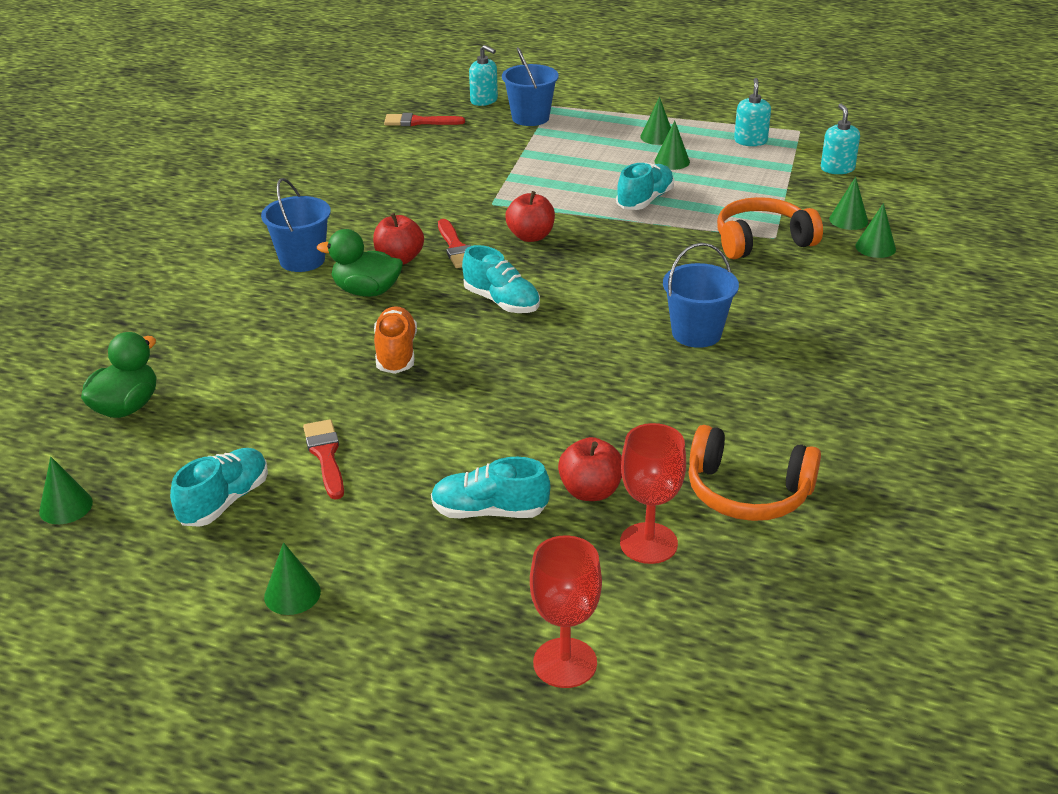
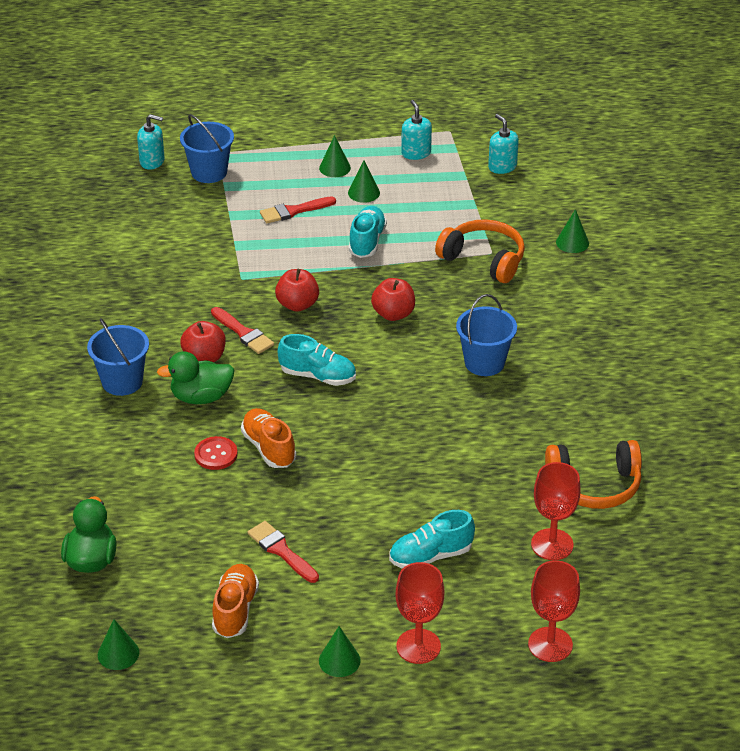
camera: 25 degrees left, 5 degrees up
(224, 501) = (235, 610): turquoise shoe -> orange shoe
(337, 345) = (216, 454): none -> red button
(397, 609) = (418, 646): none -> red goblet
(419, 122) = (110, 202): red brush -> red brush (294, 211)
(590, 491) = (489, 518): red apple -> red apple (393, 314)
(762, 241) = (484, 259): orange headphones -> orange headphones turned 75 degrees clockwise
(848, 220) = (538, 220): green cone -> none

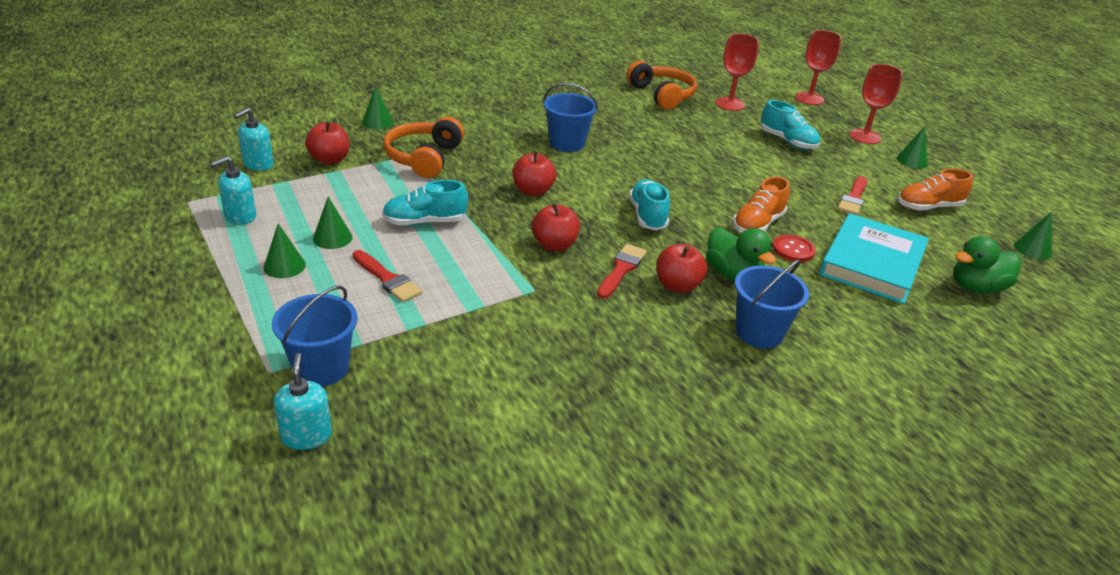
camera: 115 degrees left, 5 degrees down
(166, 501) = (872, 263): none -> turquoise book
(499, 205) = (329, 160): none -> red apple

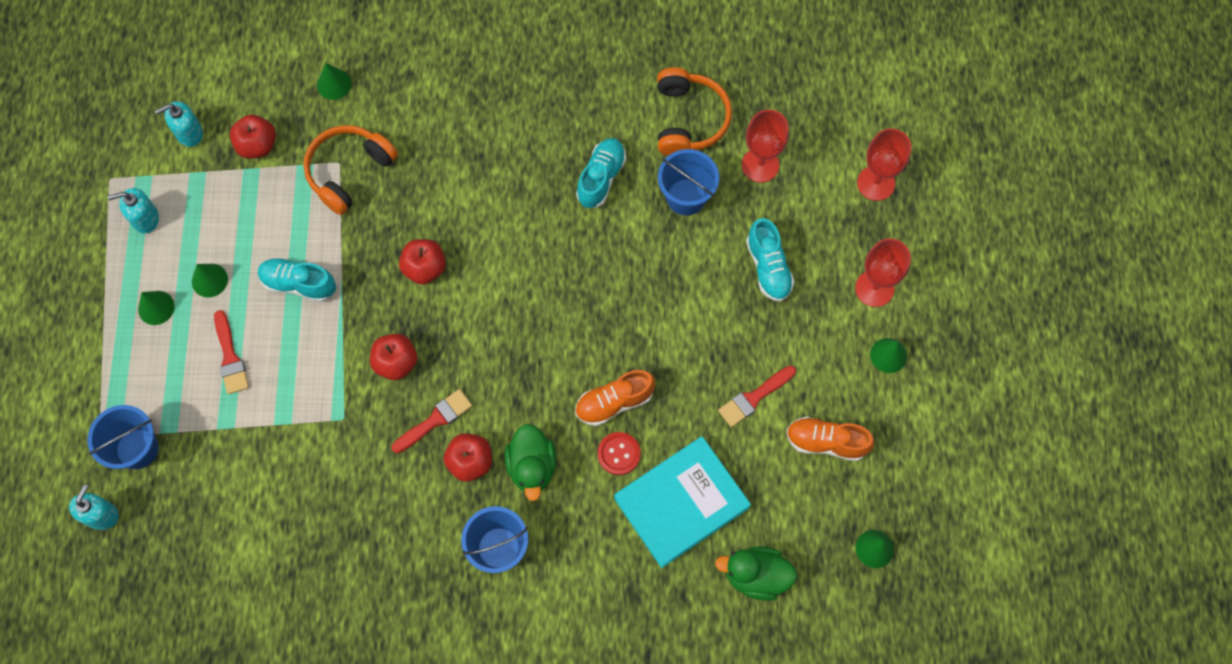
camera: 30 degrees right, 35 degrees up
(567, 143) = (511, 190): blue bucket -> blue bucket (686, 197)
(647, 216) = (512, 349): turquoise shoe -> turquoise shoe (601, 178)

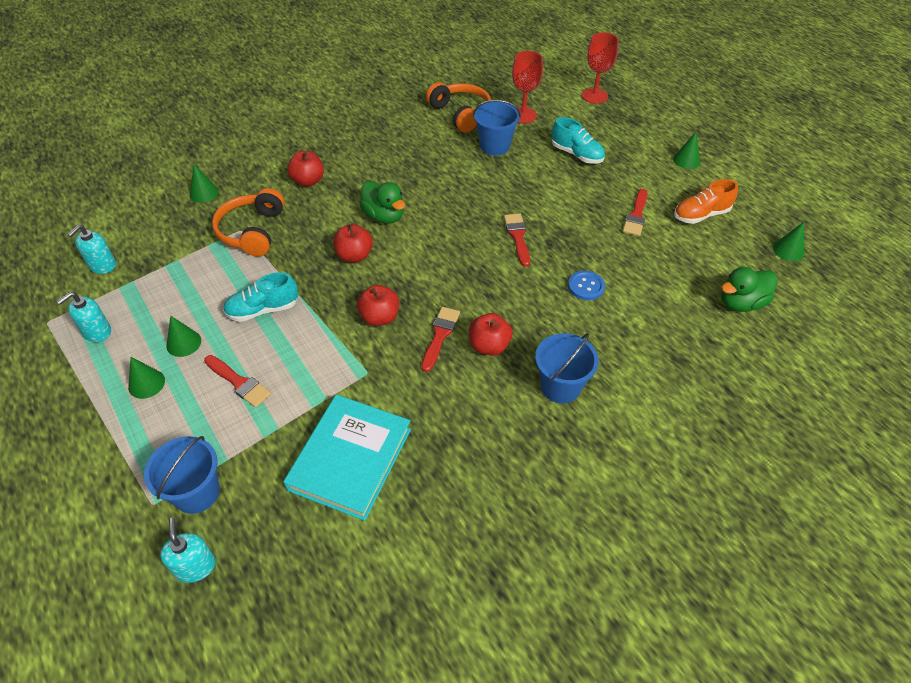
camera: 35 degrees left, 20 degrees down
(257, 145) = (167, 248): red apple -> red apple (308, 181)
(532, 466) = (535, 325): green duck -> green duck (384, 216)
(601, 178) = (433, 160): turquoise shoe -> none
(603, 346) = (517, 237): none -> red brush
(614, 402) = (554, 261): orange shoe -> none
(619, 454) = (586, 286): red button -> blue button
(681, 503) = (653, 290): turquoise book -> turquoise book (350, 459)
(874, 288) = (645, 136): red goblet -> none

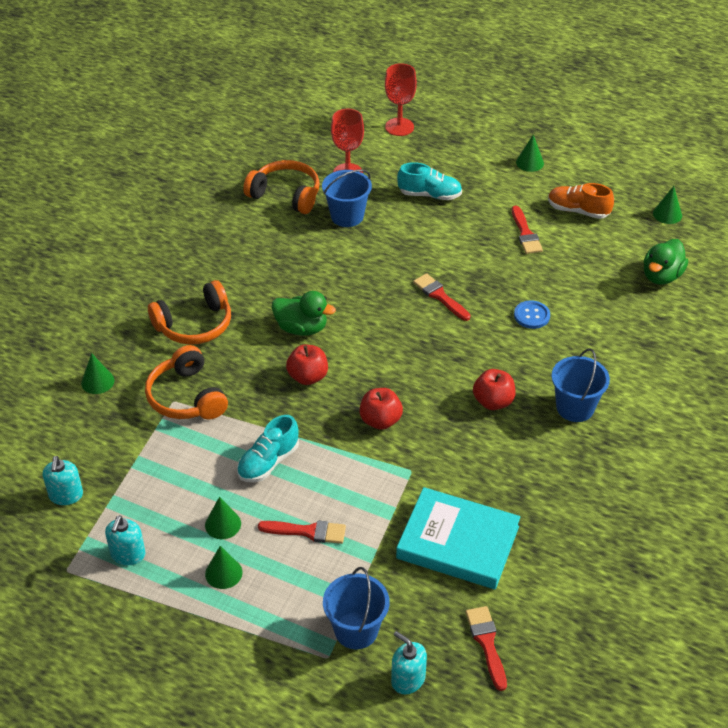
camera: 30 degrees left, 5 degrees down
(308, 181) = (195, 325): red apple -> orange headphones
(350, 459) = (458, 542): turquoise book -> turquoise book turned 60 degrees counterclockwise
(440, 336) = (445, 412): red brush -> red brush (487, 643)
(701, 215) = (578, 211): orange shoe -> orange shoe turned 75 degrees clockwise

